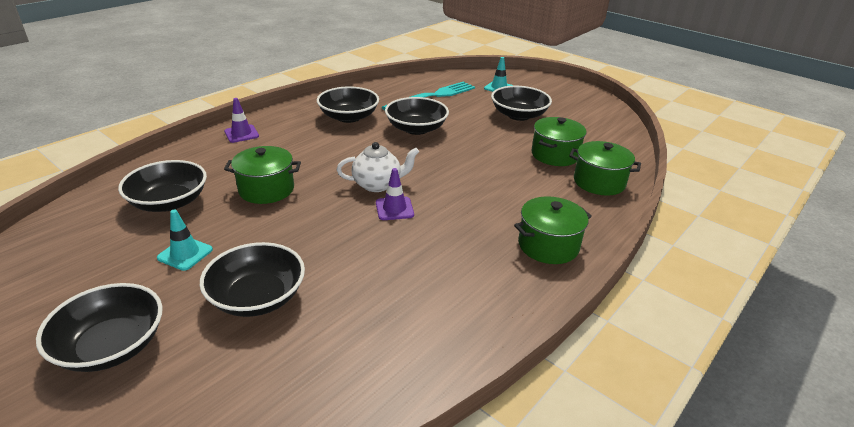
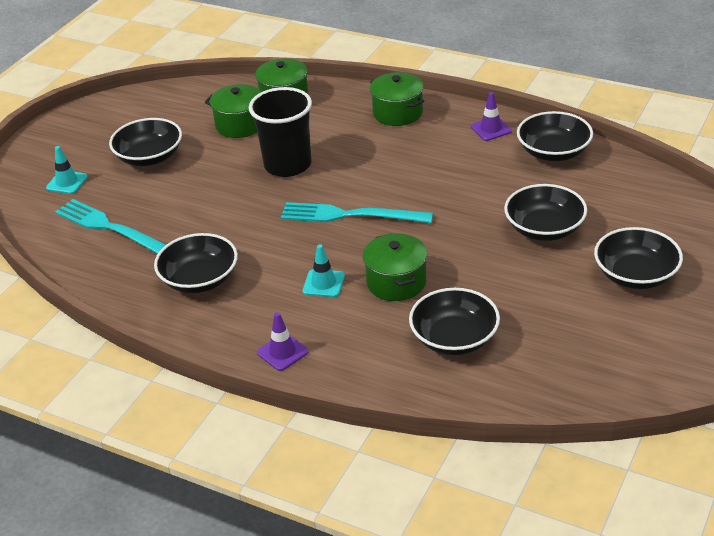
camera: 100 degrees left, 5 degrees up
(185, 254) = (521, 289): turquoise traffic cone -> turquoise traffic cone (323, 283)
(378, 184) = (350, 215): white teapot -> turquoise fork
(394, 209) = (387, 195): purple traffic cone -> purple traffic cone (491, 129)
(416, 128) = (213, 220): black bowl -> black bowl (553, 152)
(476, 167) = (287, 165): none -> black cup

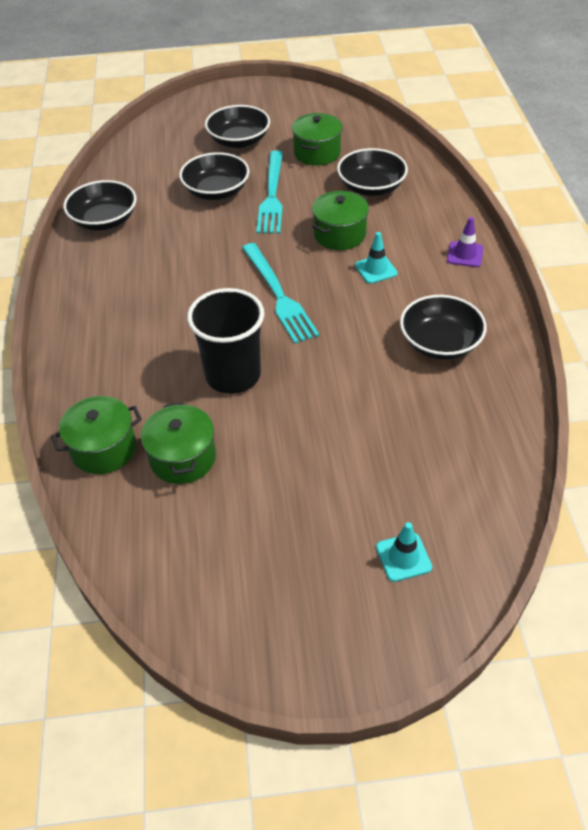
camera: 125 degrees left, 10 degrees up
(111, 228) = (436, 454): turquoise fork -> turquoise fork (272, 195)
(149, 157) = (299, 506): black bowl -> none
(397, 113) = (89, 339): green pot -> green pot (317, 153)
(491, 129) = (86, 267): purple traffic cone -> none

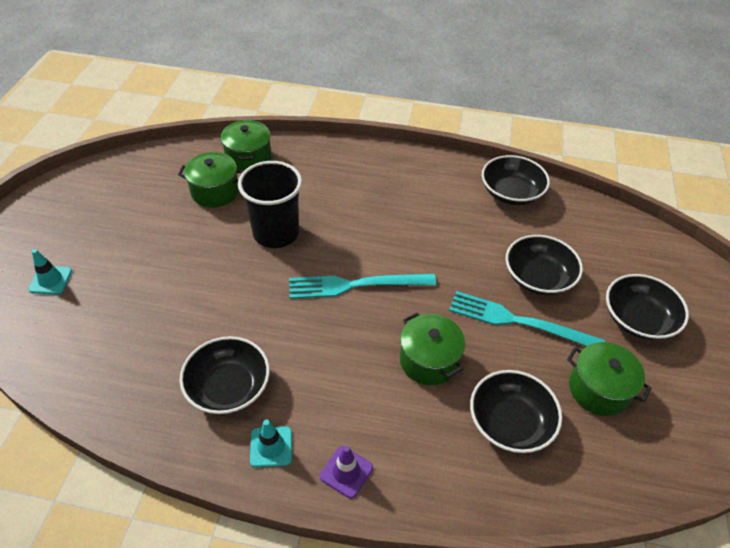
camera: 105 degrees right, 0 degrees up
(376, 269) = (358, 373): turquoise traffic cone -> turquoise traffic cone (271, 447)

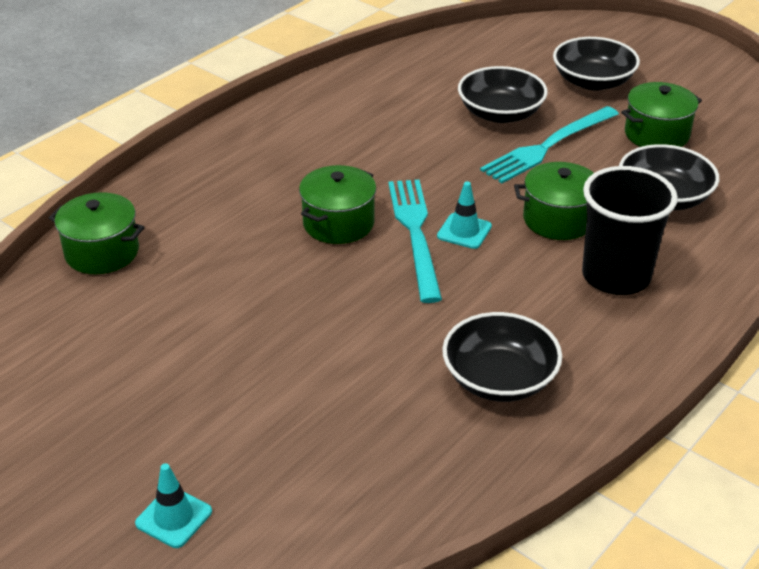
camera: 60 degrees left, 10 degrees down
(215, 191) = (141, 302): green pot -> green pot (338, 223)
(271, 447) = (603, 367): turquoise traffic cone -> turquoise traffic cone (464, 231)
(276, 233) = (275, 270): black cup -> black cup (616, 276)
(346, 472) = (664, 321): purple traffic cone -> none
(356, 285) = (415, 234): turquoise fork -> turquoise fork turned 150 degrees clockwise
(511, 193) = (367, 82): black bowl -> none

